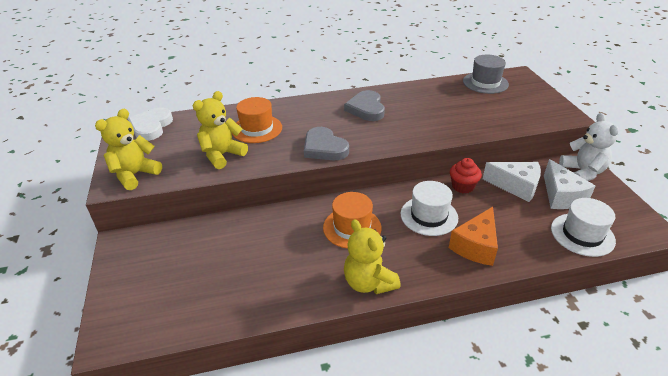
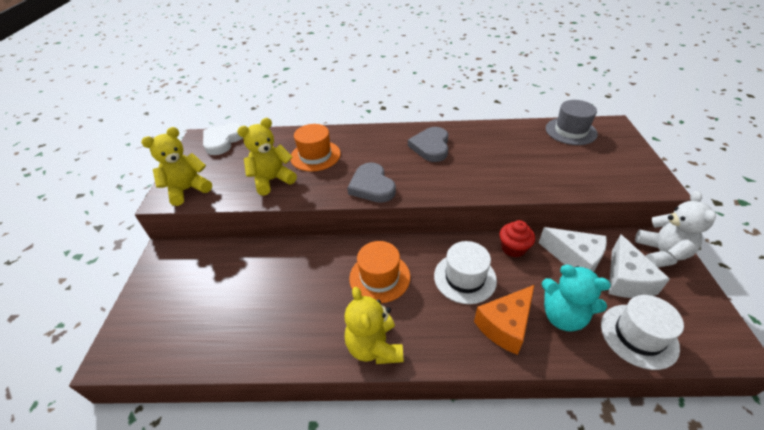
camera: 15 degrees right, 5 degrees up
(520, 231) = (563, 316): none -> turquoise teddy bear

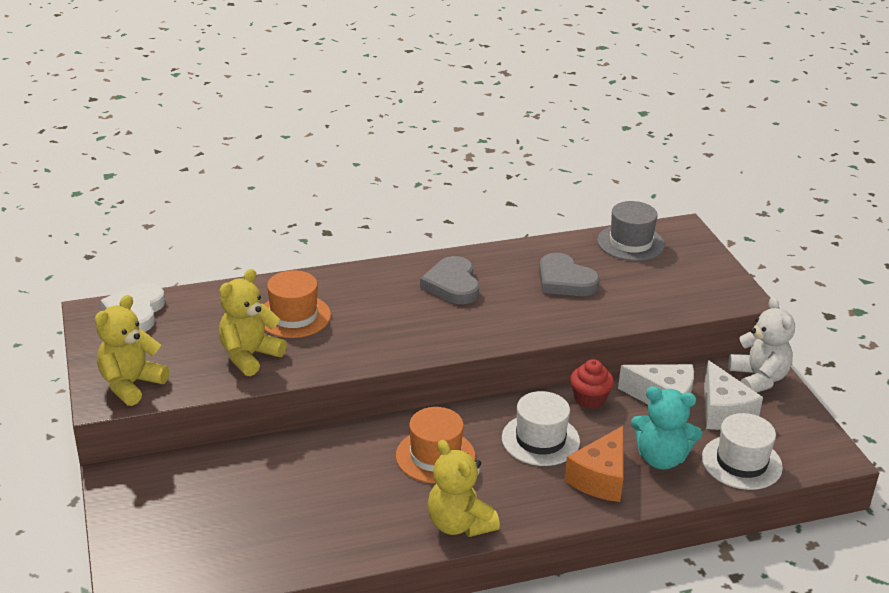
camera: 20 degrees left, 10 degrees down
(372, 186) = (394, 345): grey heart -> grey heart (565, 280)

